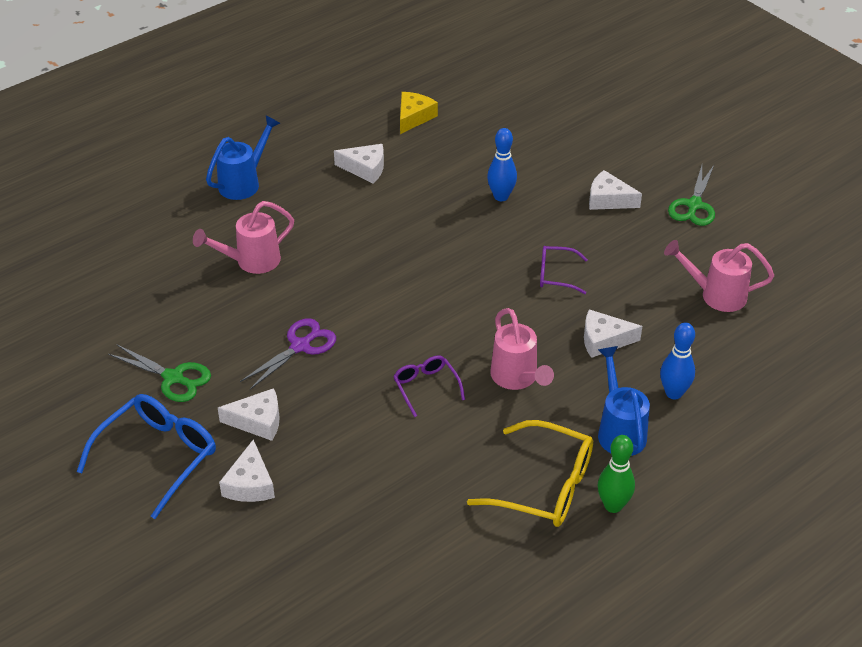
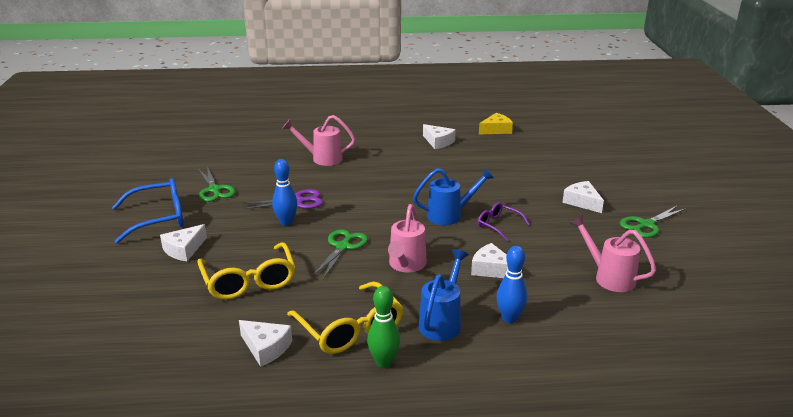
camera: 35 degrees right, 15 degrees down
(244, 183) = (363, 128): blue watering can -> blue watering can (450, 215)
(258, 421) = (228, 224): white cheese -> white cheese (266, 348)
(377, 485) = (249, 281): none -> yellow glasses
(426, 387) = (343, 247): purple glasses -> green scissors
(501, 196) = (507, 178): blue bowling pin -> blue bowling pin (286, 222)

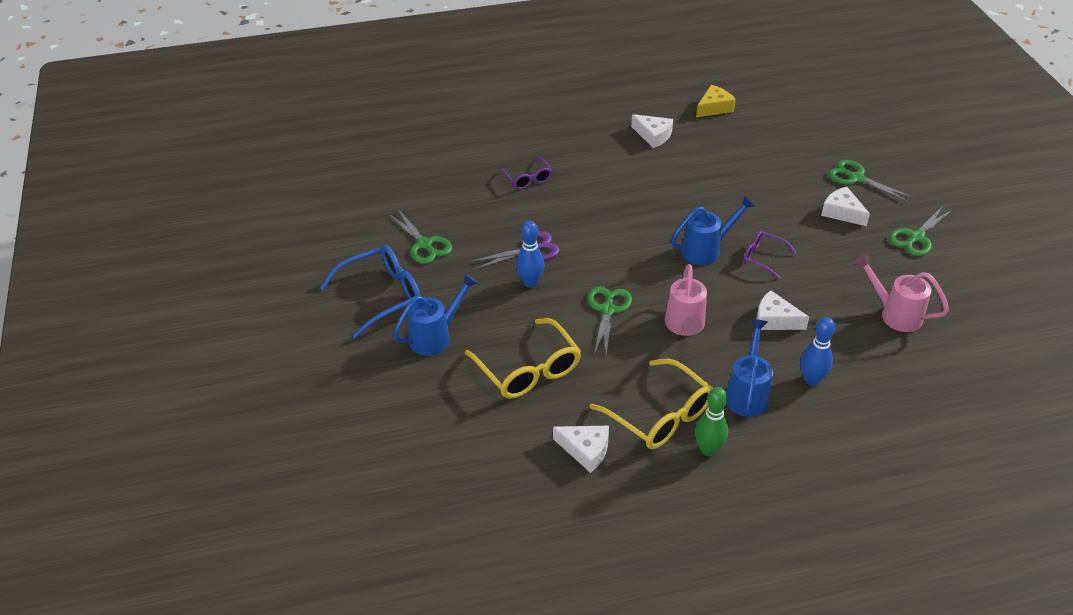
camera: 10 degrees left, 15 degrees up
(184, 249) = (435, 337): white cheese -> blue watering can
(322, 159) = (528, 179): pink watering can -> purple glasses
(603, 181) = (856, 178): none -> green scissors

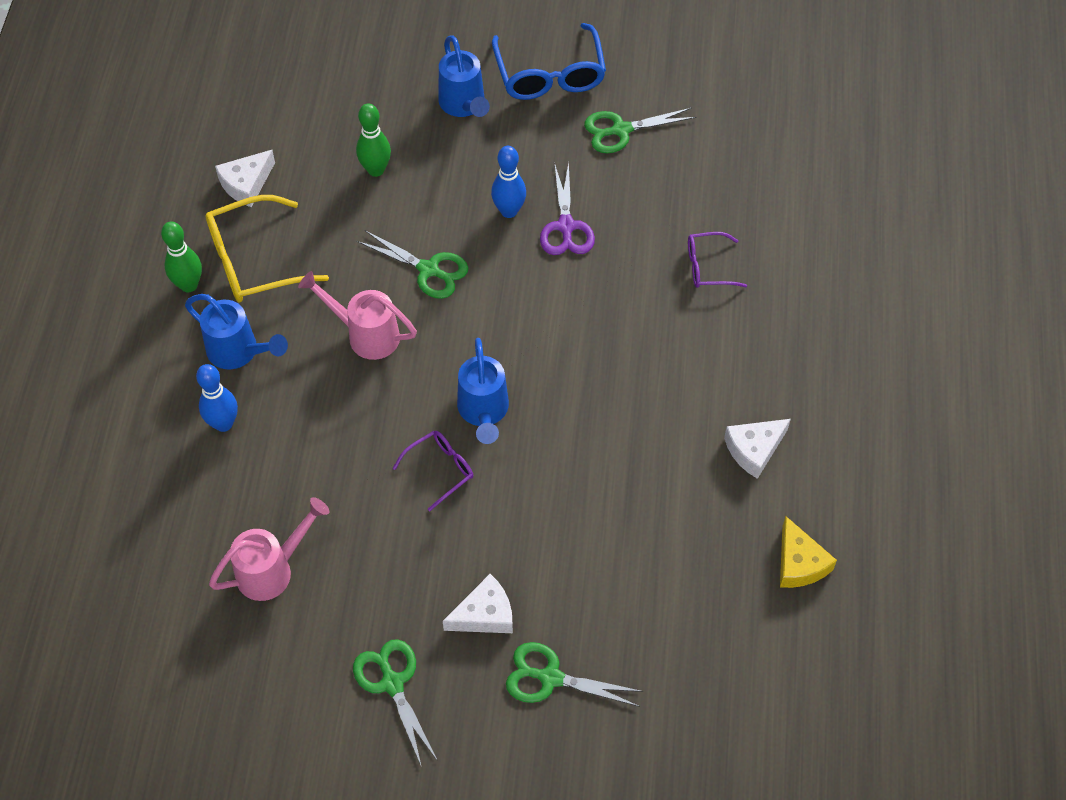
camera: 110 degrees right, 15 degrees up
(528, 370) = (376, 170): yellow glasses -> green bowling pin
(774, 320) = (330, 431): white cheese -> none
(856, 178) = (550, 678): green scissors -> green scissors turned 135 degrees counterclockwise

